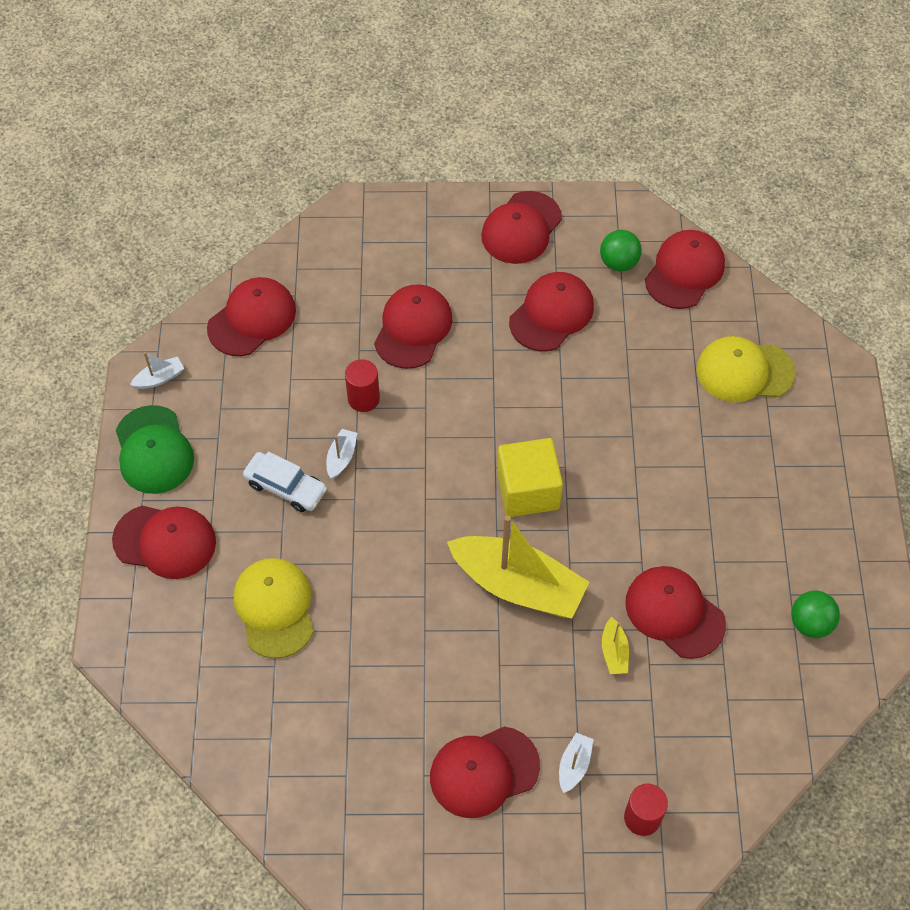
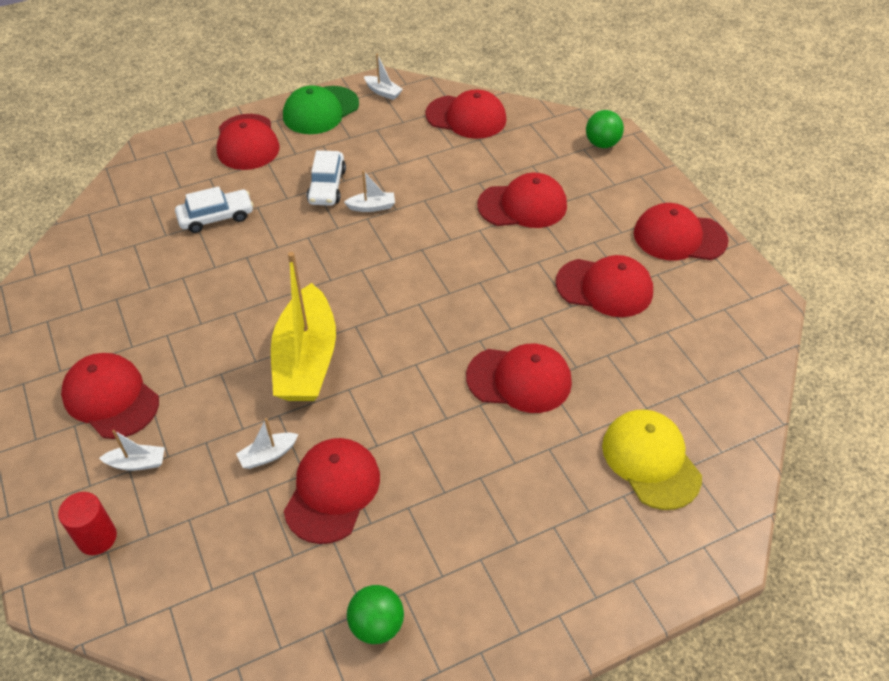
camera: 65 degrees right, 10 degrees down
(274, 608) = (216, 217): yellow cap -> white car
(363, 398) = (435, 200): red cylinder -> none
(528, 490) = (407, 333): yellow cube -> none
(614, 652) = (268, 455): yellow boat -> white boat
(618, 263) = (699, 316): green ball -> green ball (602, 144)
(684, 271) = (731, 370): red cap -> red cap (519, 379)

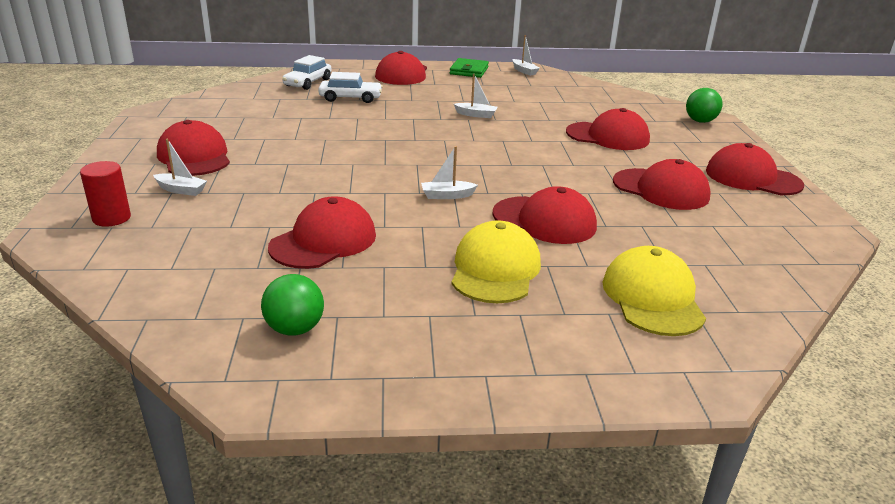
camera: 20 degrees right, 20 degrees down
(268, 455) = (287, 210): white boat -> white boat (447, 195)
(306, 359) = (362, 171): yellow boat -> none
(320, 110) = (469, 71): green cap -> green wallet
(327, 186) = (447, 100): white car -> white car (308, 82)
(466, 117) = (585, 91): red cap -> none
(507, 472) = (495, 269): none -> yellow cap

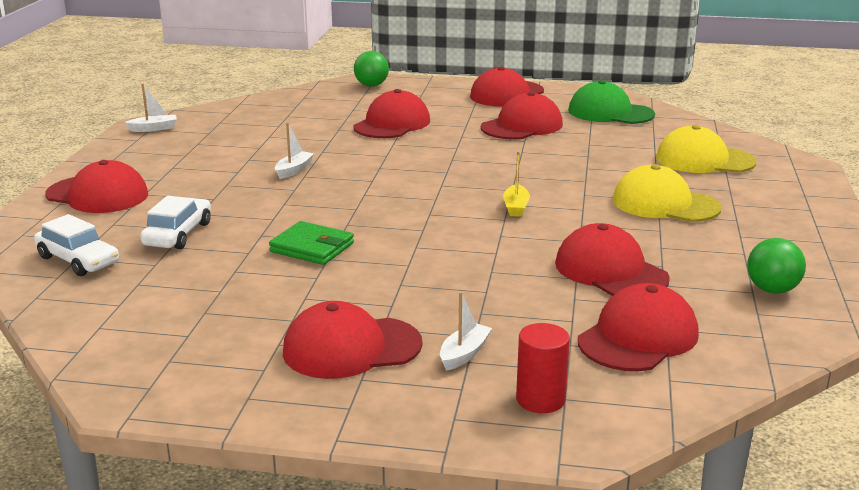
camera: 75 degrees left, 5 degrees down
(447, 195) = (516, 207): white boat -> yellow boat
(469, 71) = (123, 156): green wallet -> green wallet (312, 247)
(544, 220) = (576, 175): red cap -> red cap (638, 337)
(761, 236) = (610, 113): none -> green cap

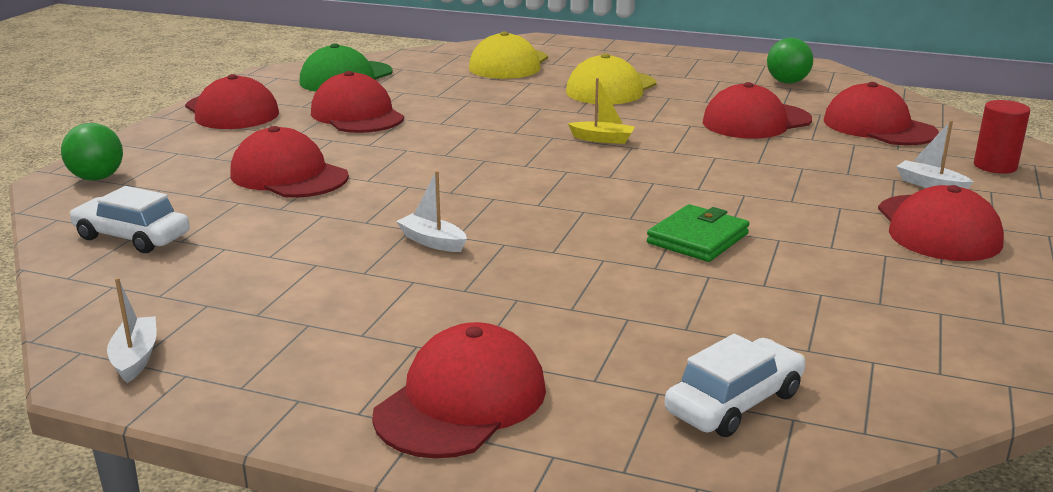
camera: 80 degrees left, 0 degrees up
(178, 234) = (646, 323): white car -> white car (132, 237)

